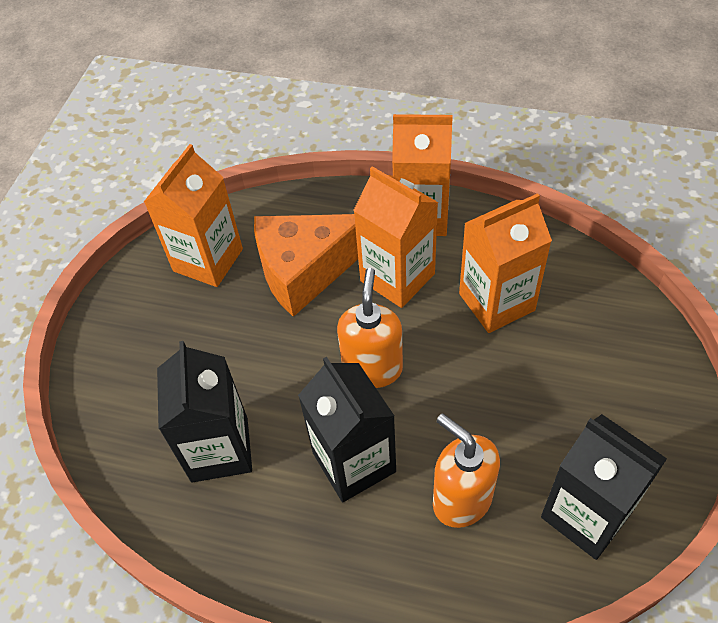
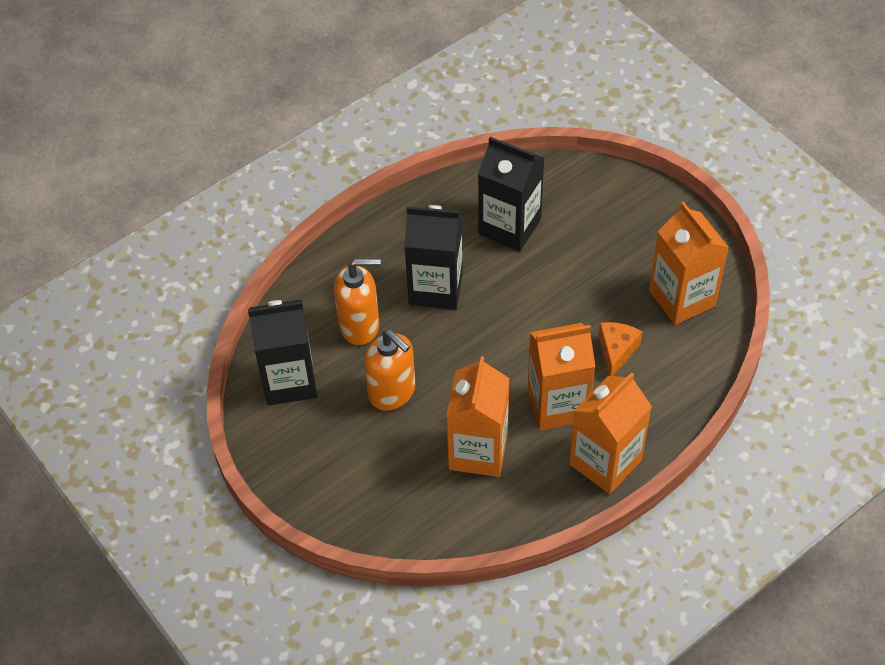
camera: 125 degrees right, 0 degrees up
(305, 271) = (616, 351): orange cheese -> orange cheese, size x0.50
(372, 368) = (494, 339): orange soap dispenser -> orange soap dispenser (392, 392)

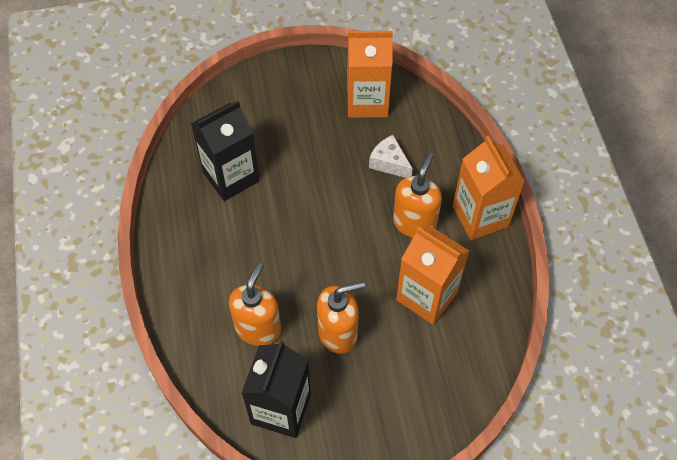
camera: 65 degrees left, 5 degrees up
(436, 288) = (256, 255): black carton -> none
(558, 405) = (414, 223): orange carton -> orange soap dispenser
(616, 351) = (389, 163): orange cheese -> white cheese

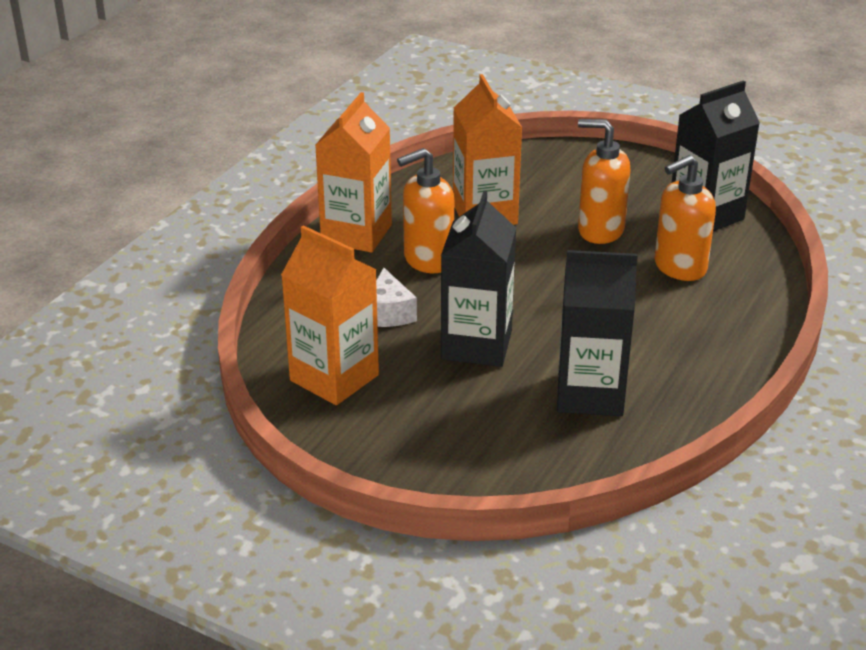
camera: 140 degrees left, 25 degrees down
(319, 172) = (476, 345): none -> black carton

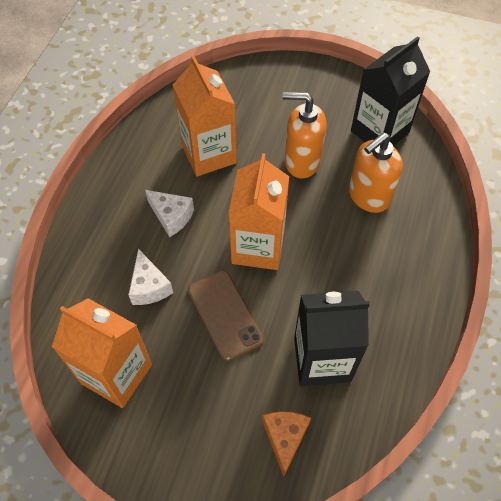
camera: 10 degrees left, 25 degrees up
(356, 234) = (109, 193): orange carton -> orange carton (258, 247)
(428, 260) = (171, 217): orange soap dispenser -> white cheese
(476, 345) = (225, 314): black carton -> brown phone
(529, 452) = (285, 438): none -> orange cheese

